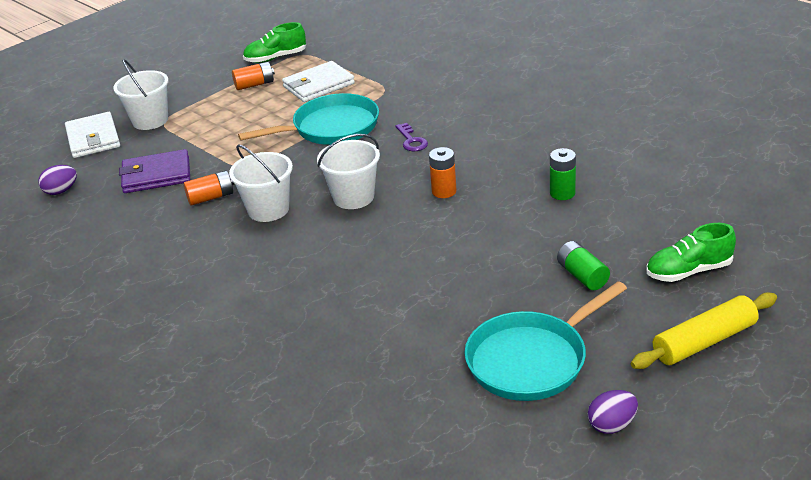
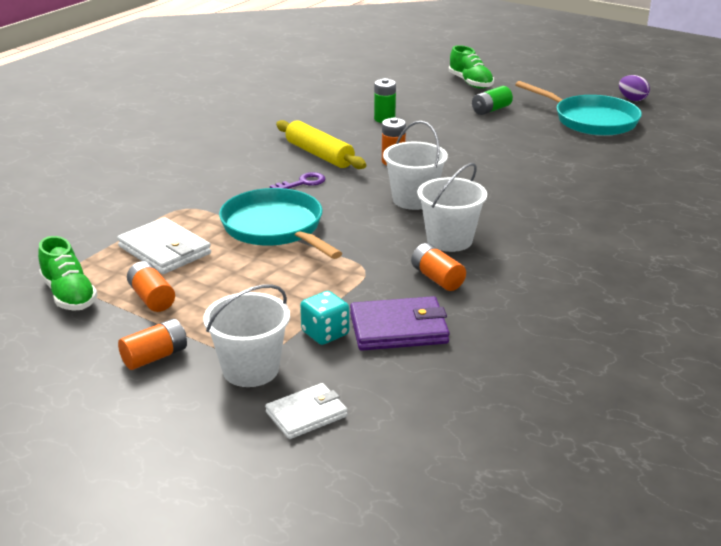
camera: 105 degrees left, 5 degrees down
(61, 191) = (456, 403): purple egg -> none
(93, 138) = (306, 414): white wallet -> white wallet, size x0.66
(156, 175) = (399, 328): purple wallet -> purple wallet turned 75 degrees counterclockwise
(170, 146) = (325, 333): none -> turquoise dice
(186, 90) = (155, 357): none -> orange battery
(704, 341) = (540, 79): yellow rolling pin -> yellow rolling pin (319, 154)

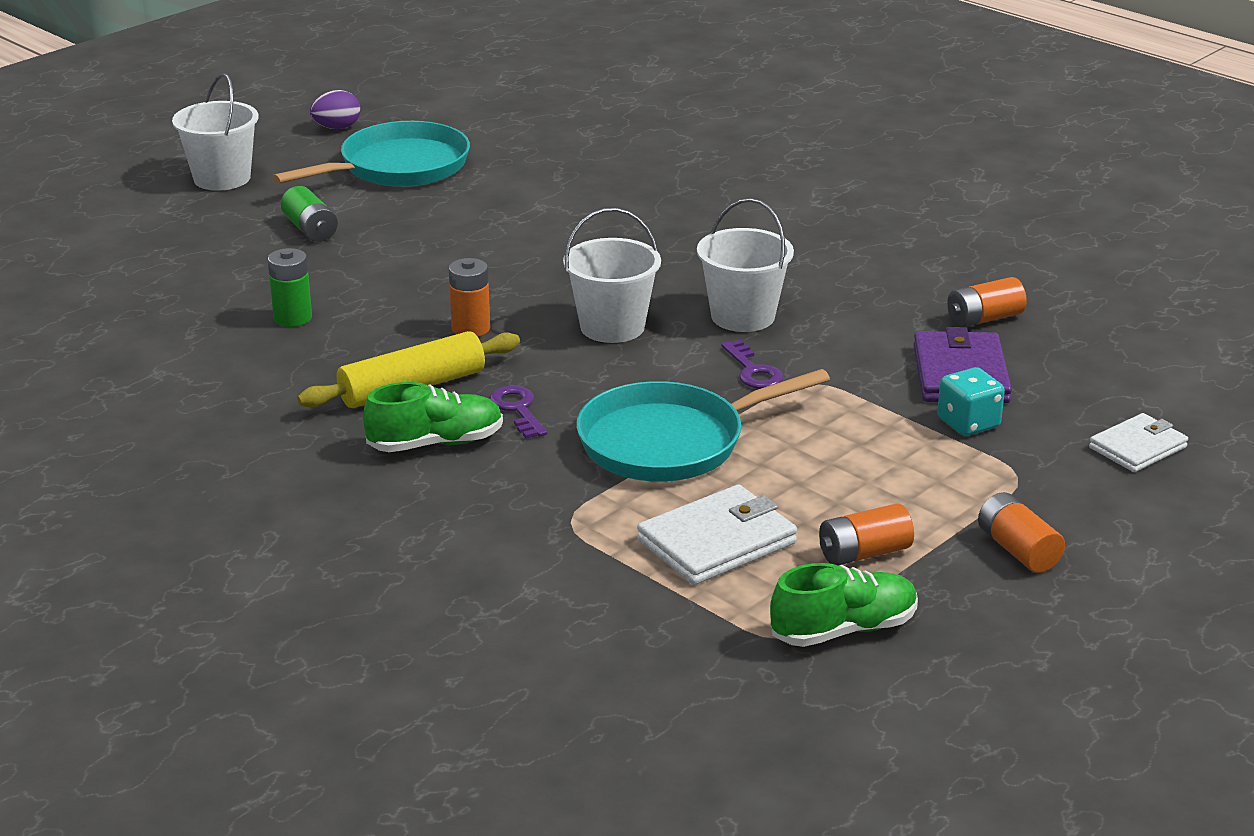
camera: 80 degrees left, 0 degrees up
(250, 369) = (1048, 479): white bucket -> white bucket (222, 178)
(306, 414) = (1137, 447): white wallet -> white wallet turned 75 degrees clockwise
(373, 248) = (753, 371): none -> purple key
(437, 278) = (843, 336): orange battery -> orange battery (984, 319)
(470, 83) = (179, 229): green shoe -> green shoe (436, 443)

